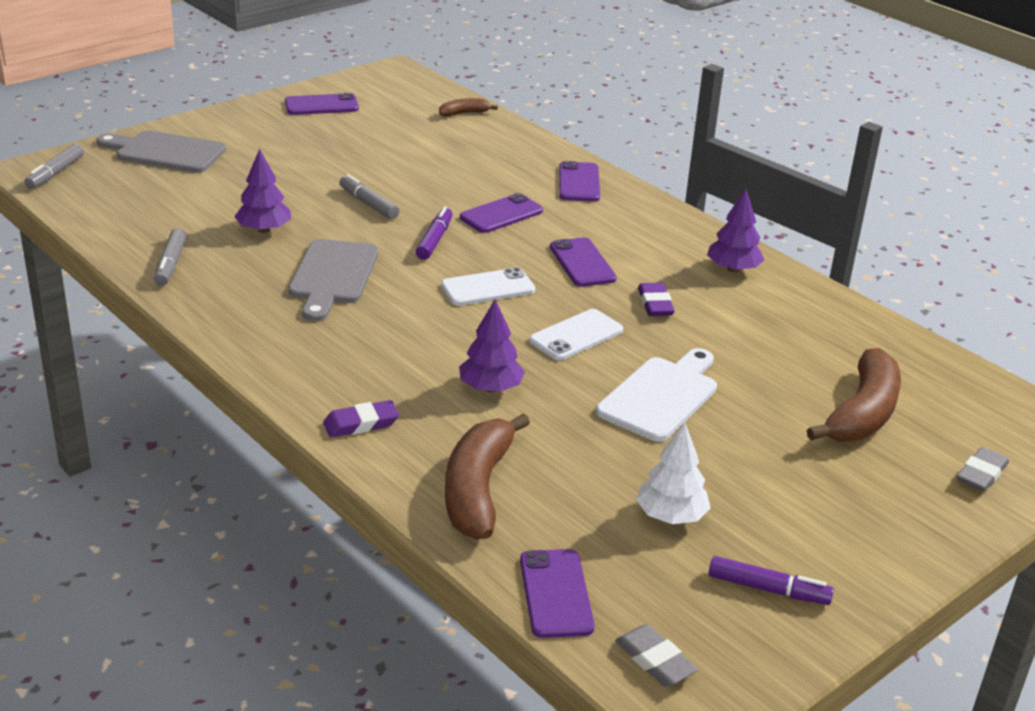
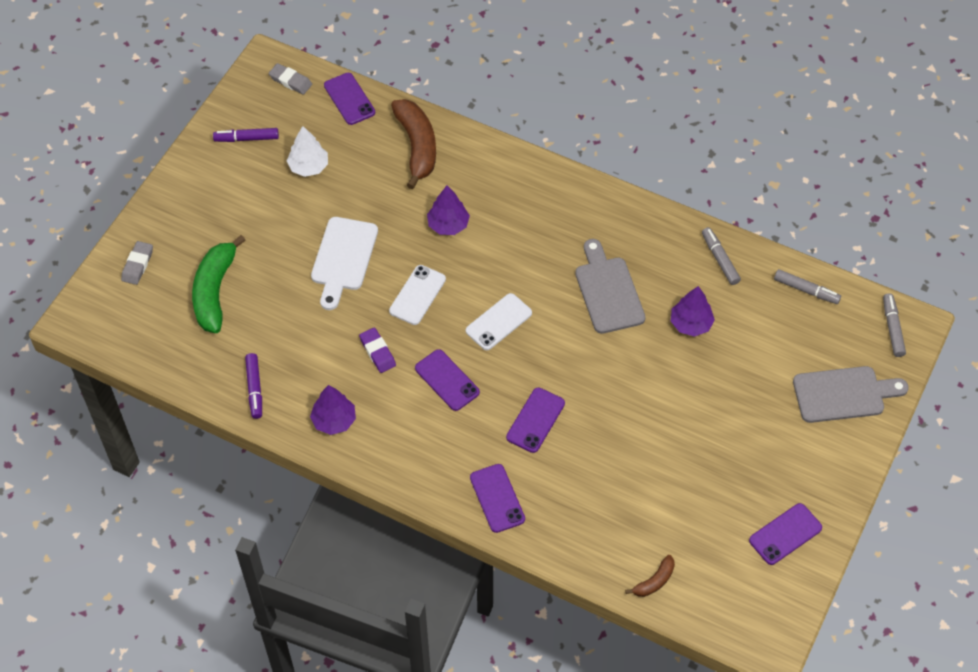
camera: 160 degrees right, 25 degrees up
(361, 424) = (505, 168): purple eraser -> none
(368, 204) = (641, 390): grey marker -> grey marker (806, 290)
(434, 240) = (565, 363): purple marker -> purple marker (254, 388)
(863, 413) = (214, 292): brown banana -> green banana

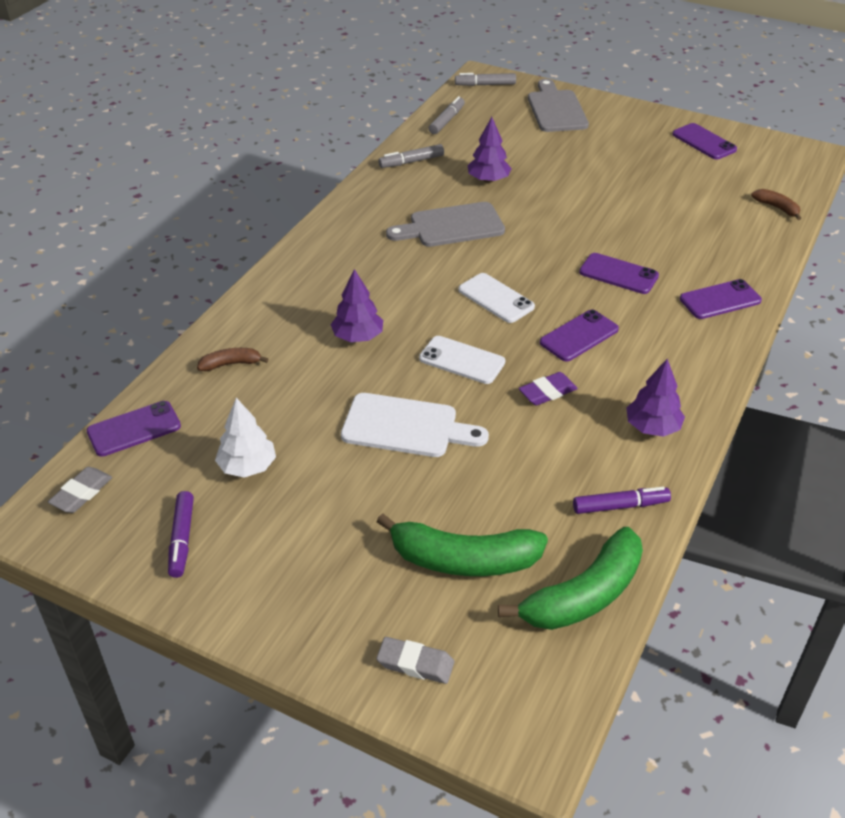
camera: 90 degrees left, 15 degrees down
(178, 359) = (584, 595): none -> green banana
(417, 146) = (231, 364): brown banana -> brown banana, size x0.49

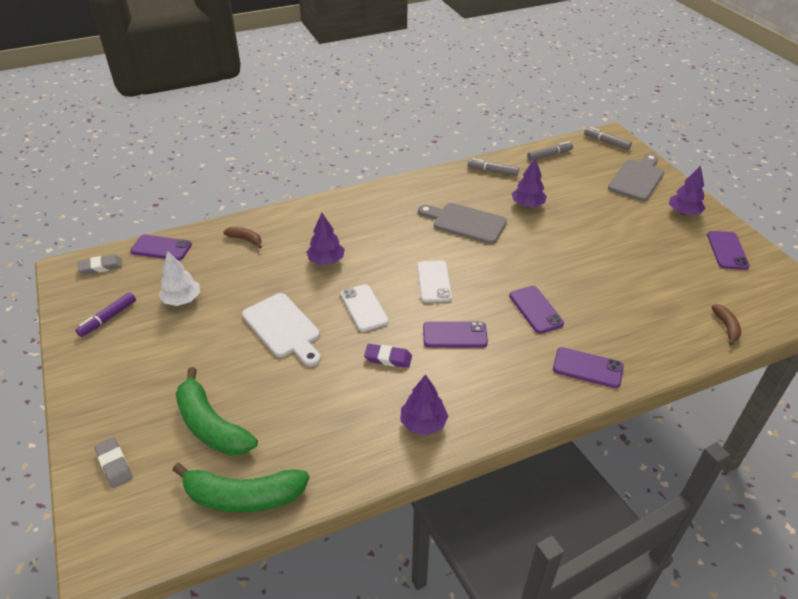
camera: 40 degrees right, 0 degrees up
(620, 506) = (336, 458): purple marker -> none
(632, 124) = (683, 212): none -> purple tree

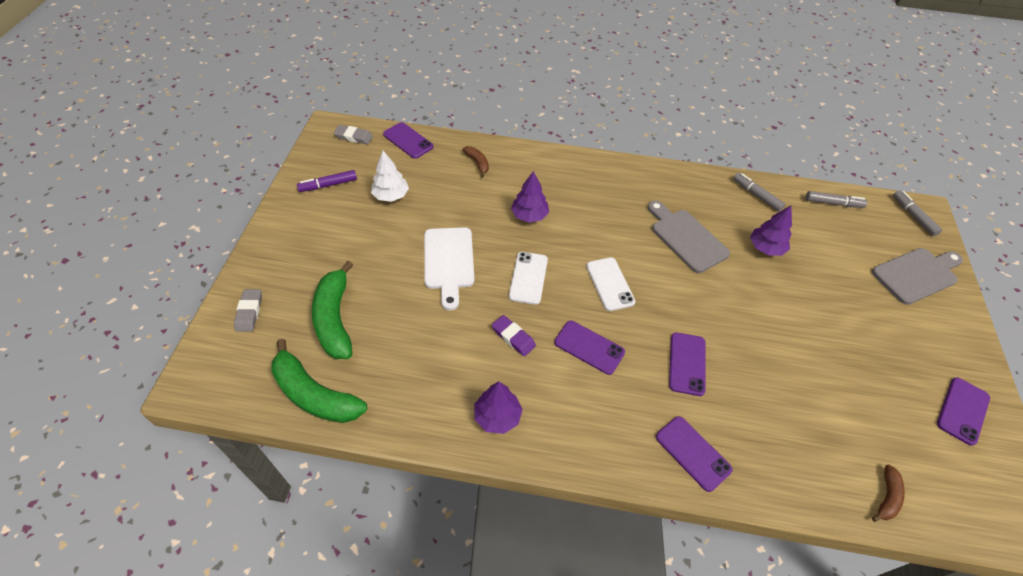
camera: 30 degrees right, 10 degrees up
(434, 281) = (610, 284): white phone -> white phone turned 45 degrees counterclockwise
(683, 212) = (943, 340): purple tree -> none

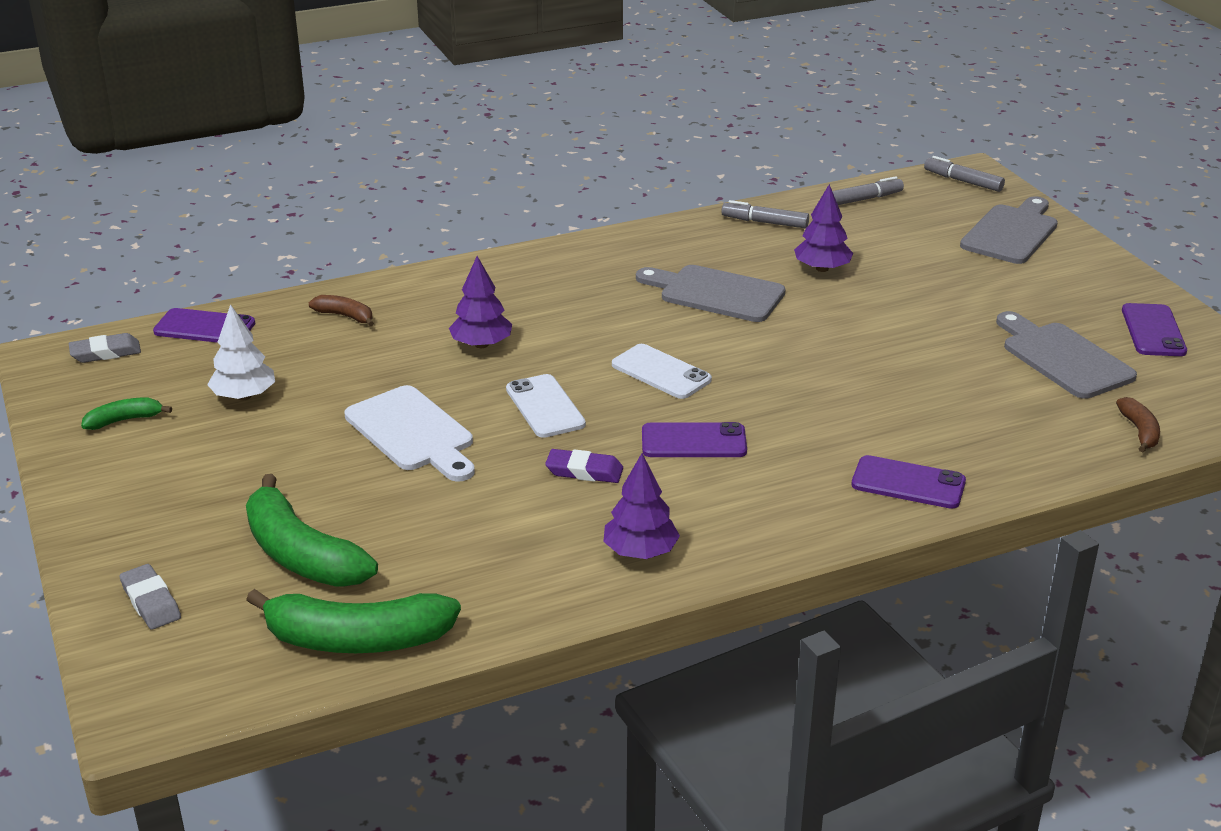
camera: 30 degrees left, 20 degrees down
(328, 185) = (124, 420): purple marker -> green banana
(687, 364) = (828, 409): purple phone -> none
(876, 401) = (1062, 358): none -> grey cutting board

